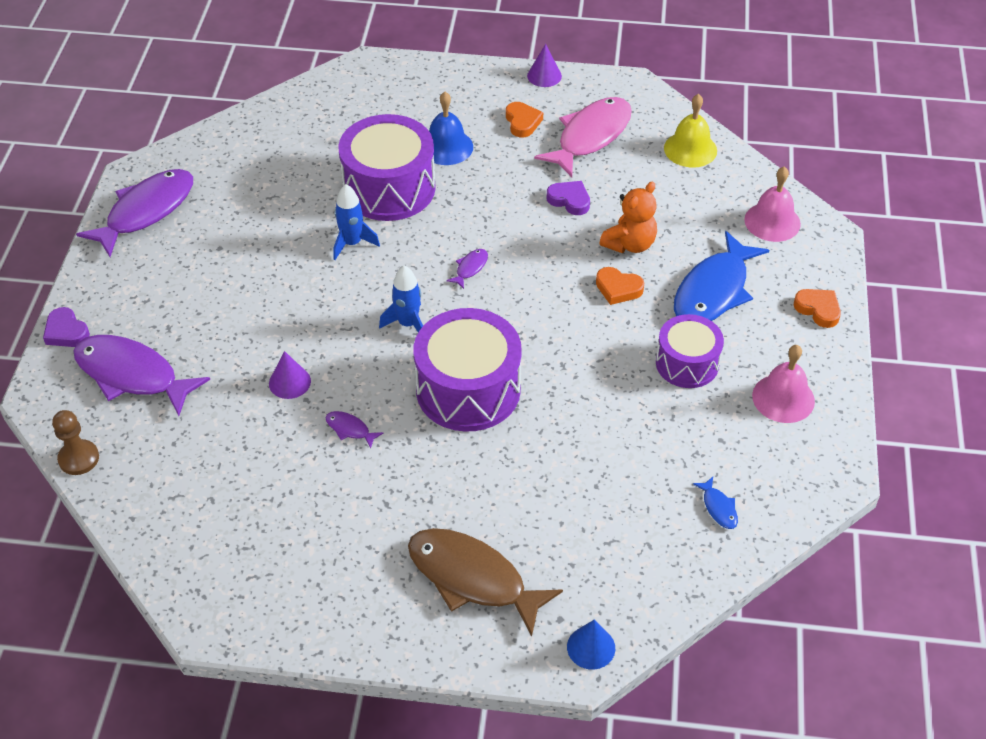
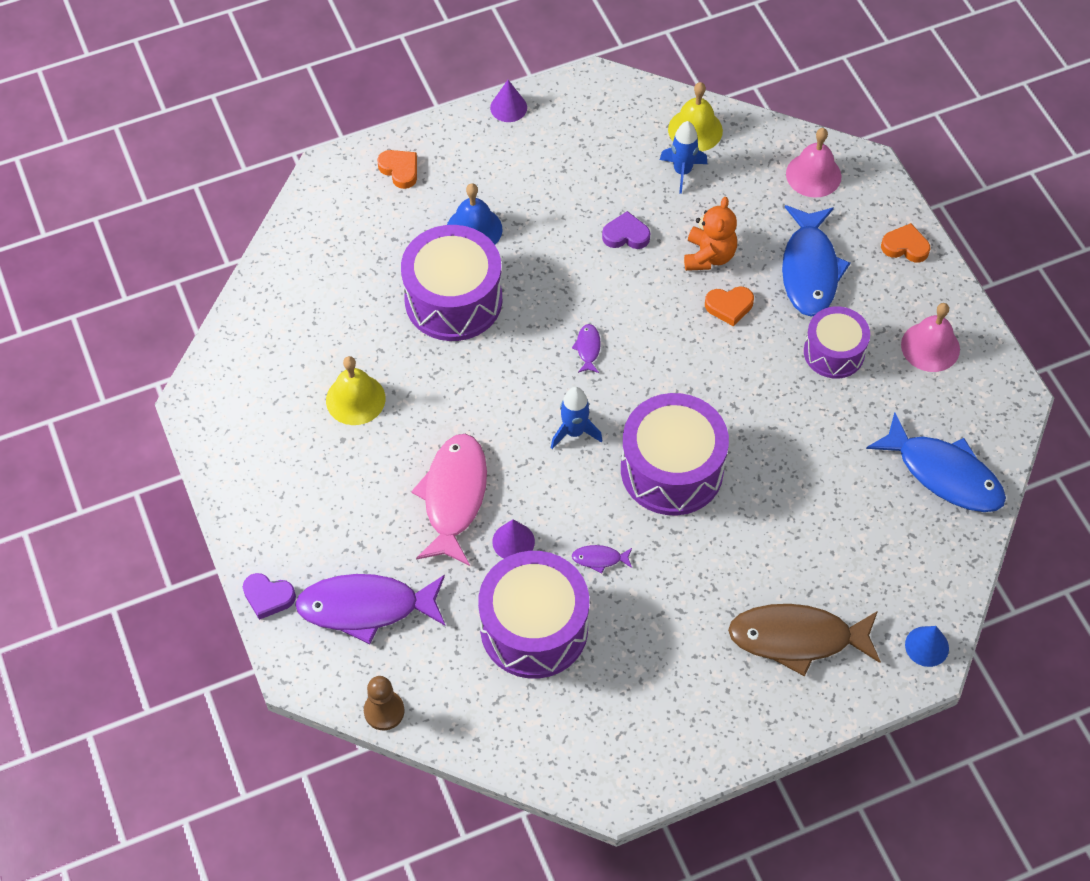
camera: 30 degrees left, 10 degrees up
(146, 211) = (240, 436): purple fish -> none
(251, 456) = (534, 628): none -> purple drum
(253, 224) = (355, 399): none -> yellow bell
(352, 243) = (463, 374): blue rocket -> blue rocket (682, 171)
(522, 122) = (525, 169): orange heart -> orange heart (400, 170)
(590, 136) = (597, 157): pink fish -> pink fish (454, 497)
(718, 508) = (943, 474): blue fish -> blue fish, size x2.43

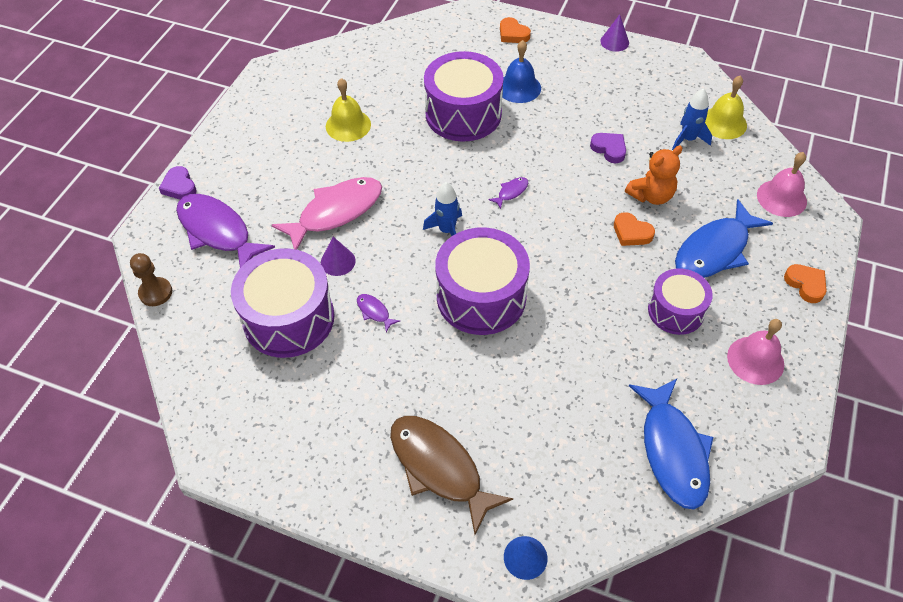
camera: 45 degrees right, 5 degrees down
(400, 170) = (513, 34): orange heart -> orange heart turned 135 degrees clockwise

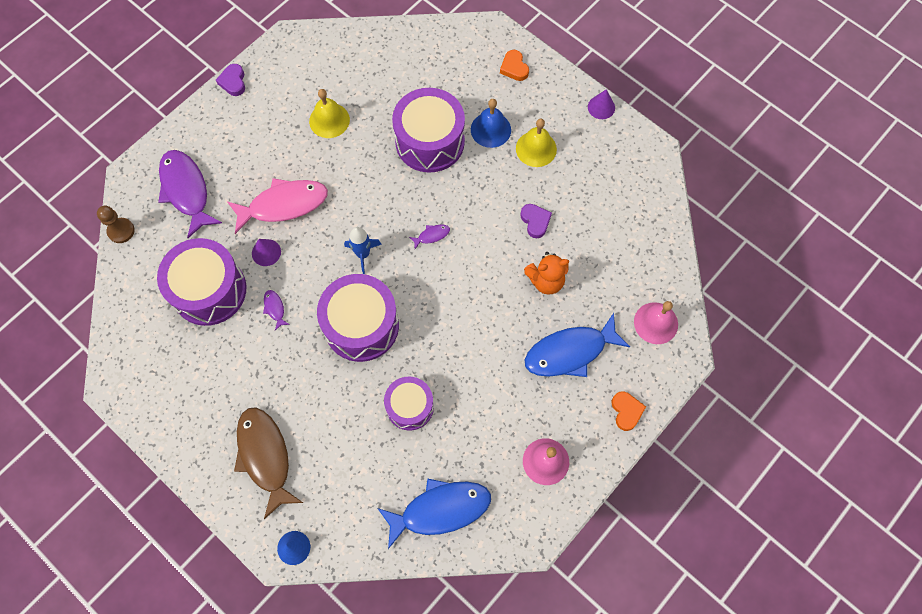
camera: 20 degrees right, 15 degrees up
(179, 186) = (173, 136): purple heart -> purple heart (233, 82)
(631, 233) = (510, 310): orange heart -> none
(672, 450) = (440, 510): blue fish -> blue fish turned 120 degrees counterclockwise
(676, 311) = (507, 395): purple drum -> purple drum (410, 407)
(688, 139) = (609, 235): blue rocket -> none
(723, 123) = (650, 229): yellow bell -> yellow bell (536, 148)

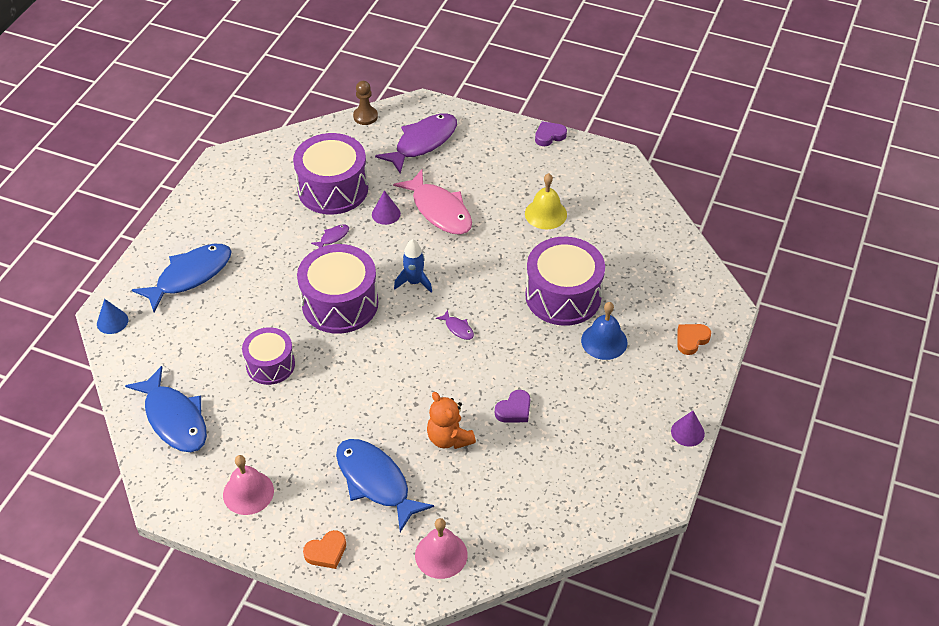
camera: 70 degrees right, 20 degrees down
(265, 456) = (190, 276): brown fish -> blue fish
(536, 148) = (602, 386): yellow bell -> none

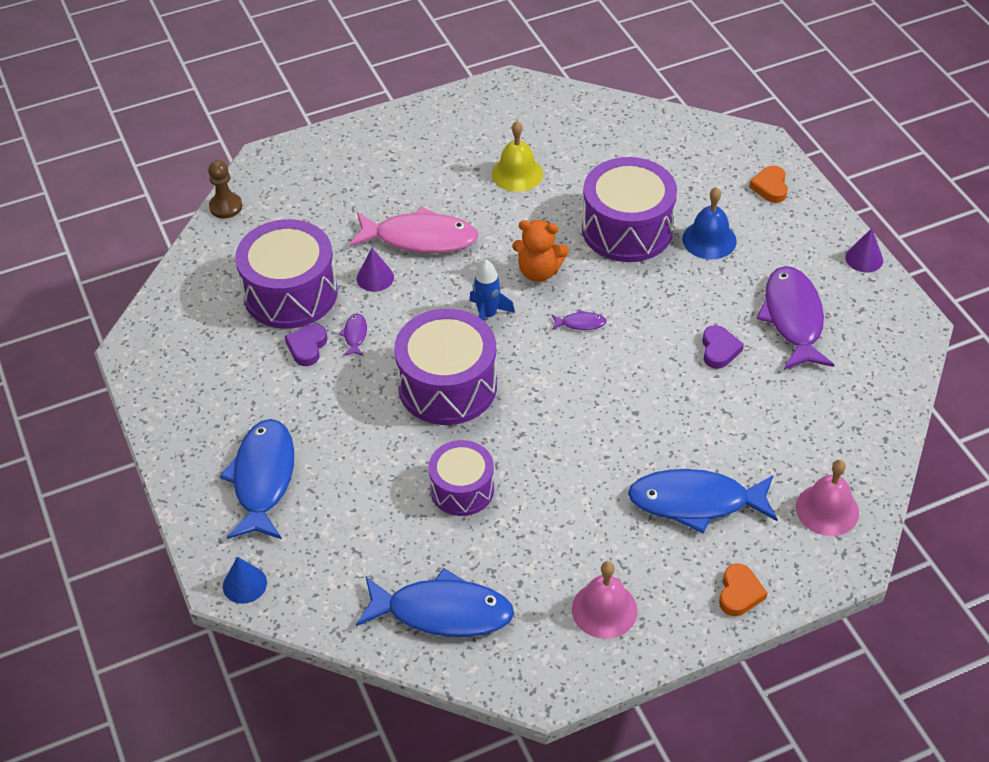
camera: 45 degrees left, 0 degrees up
(423, 143) = (318, 191): purple fish -> purple fish (793, 318)
(449, 438) = (702, 416): orange teddy bear -> orange teddy bear (539, 272)
(549, 136) = (426, 106): purple heart -> purple heart (307, 347)

